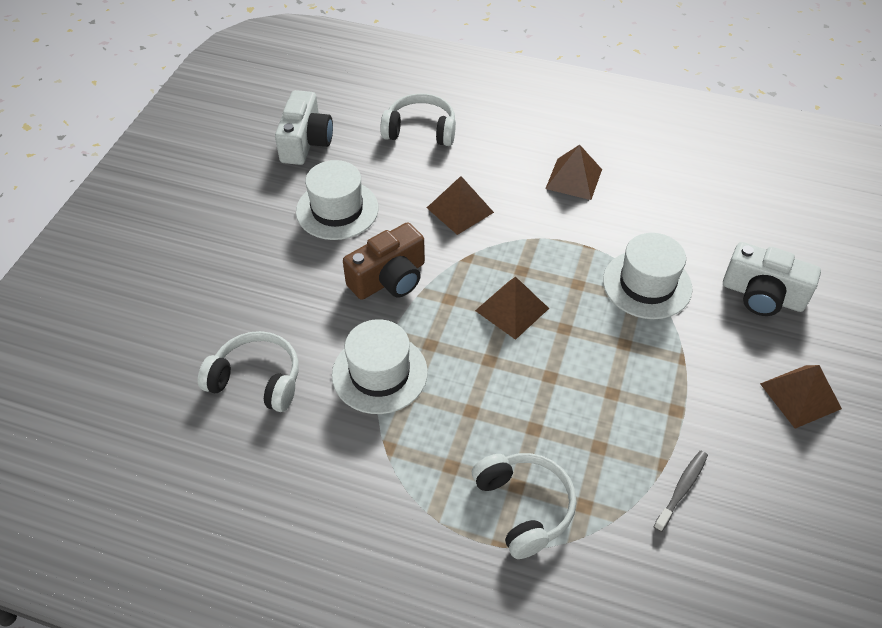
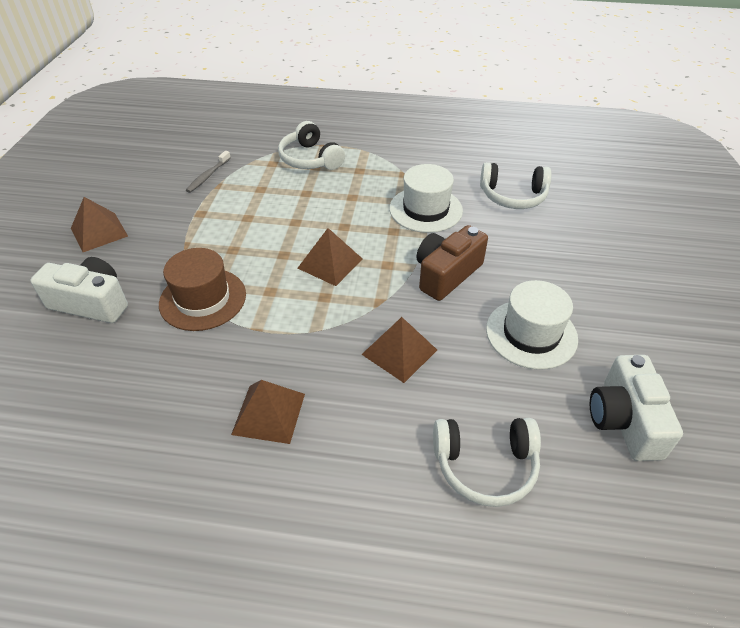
camera: 170 degrees right, 5 degrees down
(647, 284) = (203, 299): white hat -> brown hat

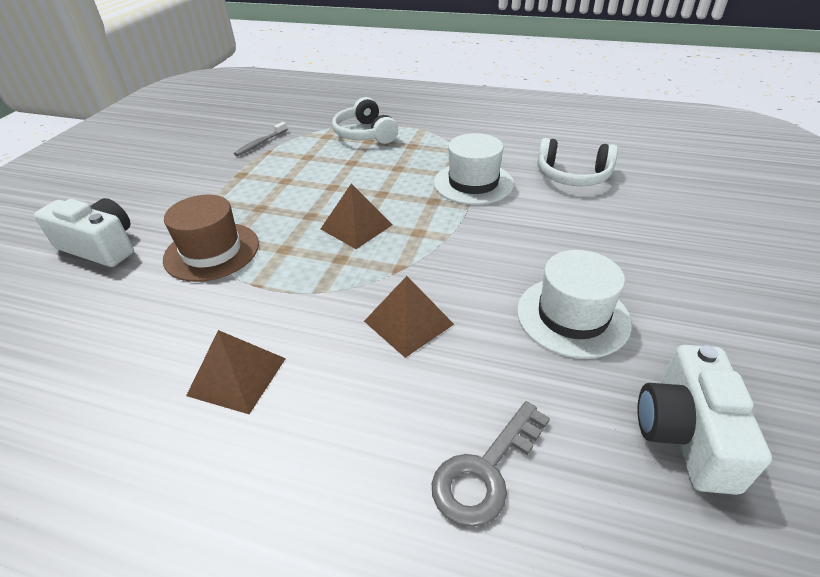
camera: 10 degrees right, 5 degrees down
(99, 232) = (137, 185): brown pyramid -> none
(446, 274) = (482, 246): brown camera -> none
(485, 465) = (485, 471): white headphones -> grey key

